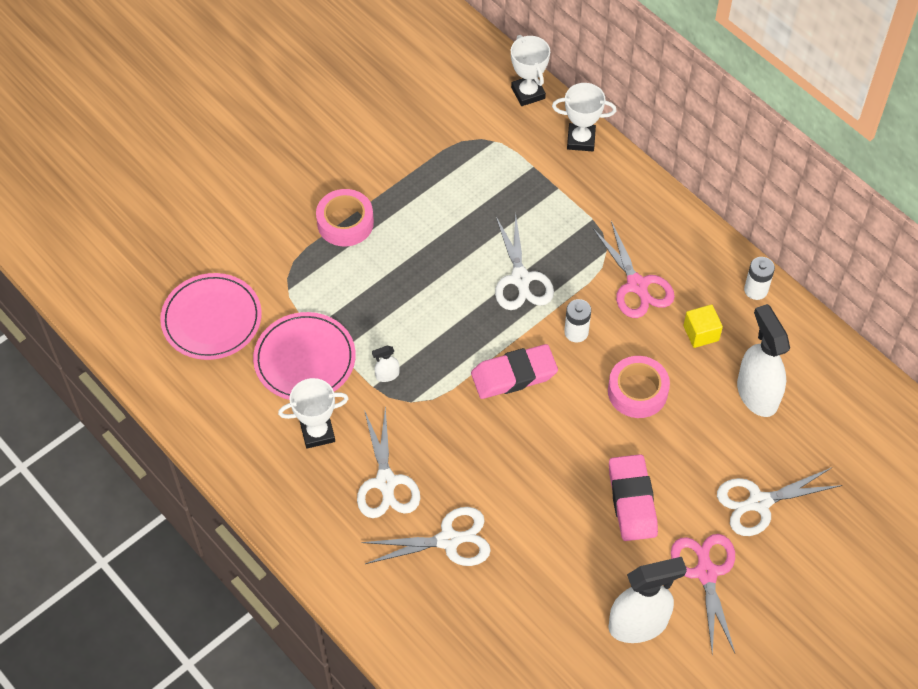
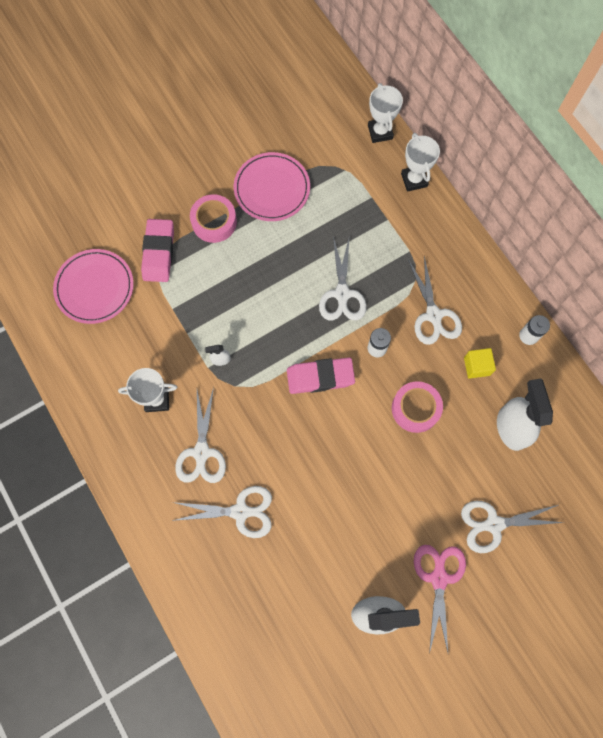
camera: 10 degrees right, 15 degrees up
(305, 359) = (159, 335): pink plate -> pink plate (272, 189)
(581, 140) = (414, 180): white trophy -> white trophy turned 60 degrees clockwise
(632, 501) = (392, 504): pink eraser -> pink eraser (159, 253)
(637, 285) = (433, 315): pink scissors -> white scissors

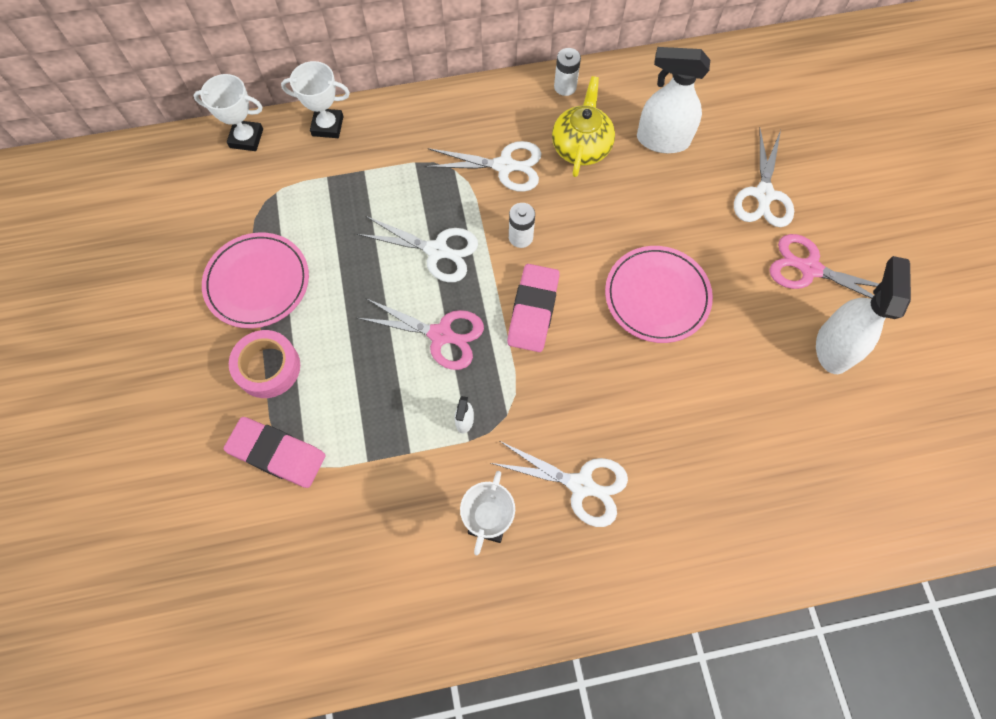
camera: 70 degrees left, 5 degrees down
(95, 287) = (288, 560): pink plate -> pink plate (657, 296)
(240, 511) = (673, 461): white scissors -> none
(277, 321) = (440, 335): none -> pink scissors
(415, 408) = (608, 223): pink tape -> none
(476, 366) = (581, 146): yellow cube -> yellow teapot

